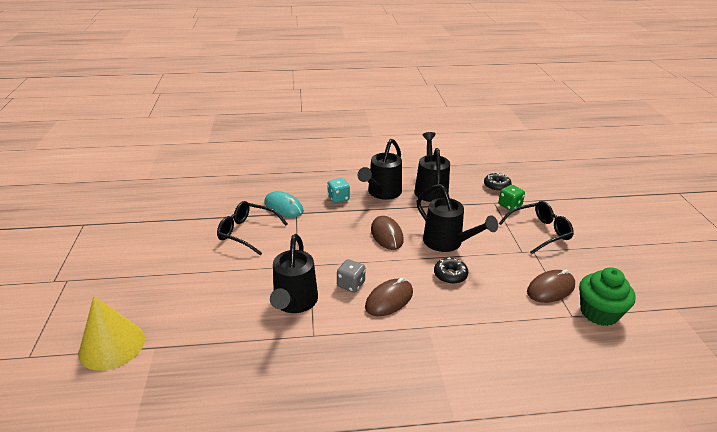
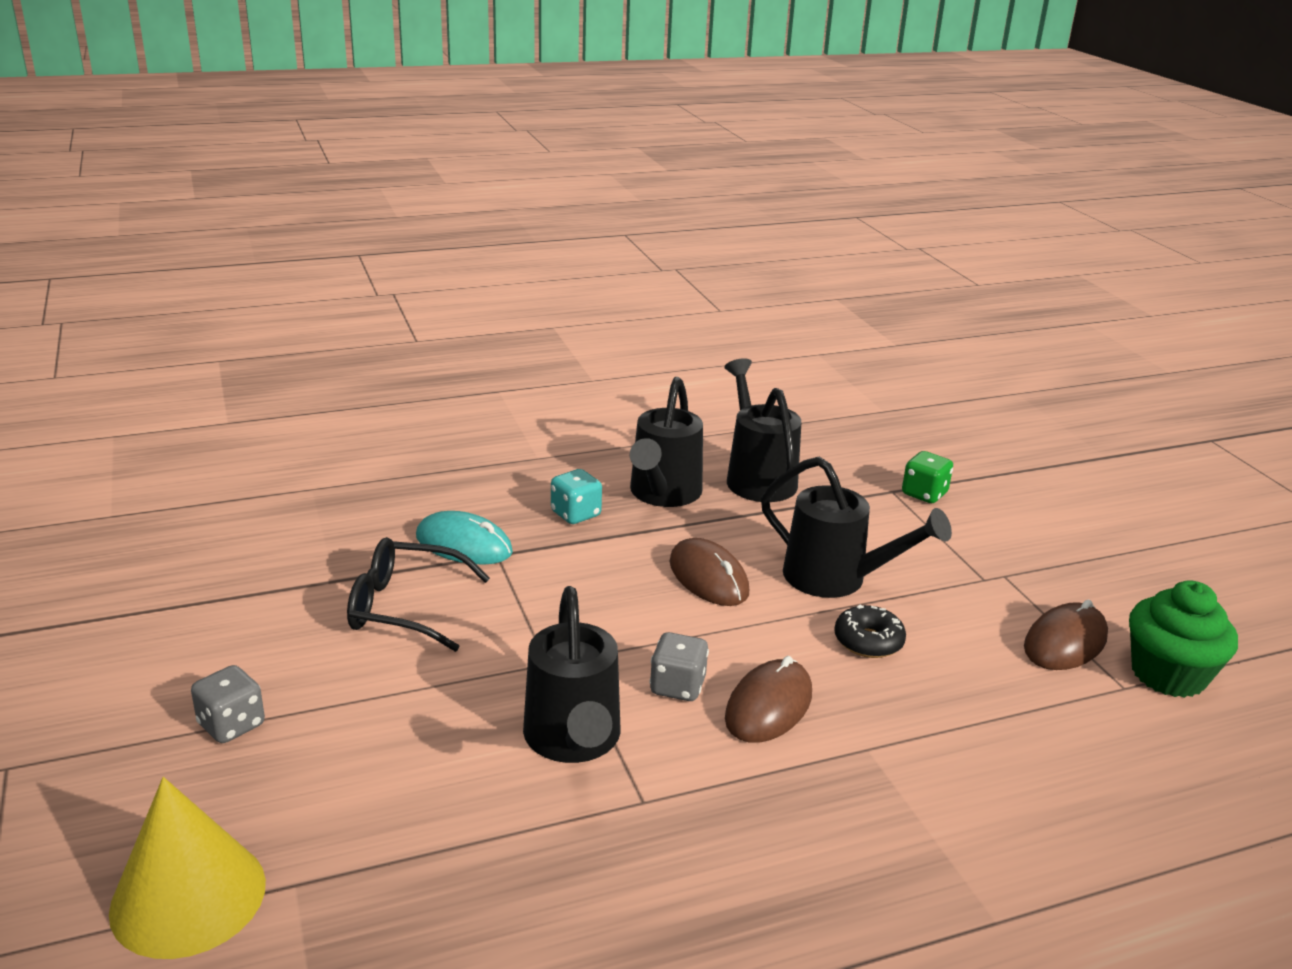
camera: 15 degrees left, 5 degrees down
(157, 275) = (231, 725): none -> grey dice
(496, 186) = (884, 459): black donut -> none
(540, 232) = (1001, 538): black glasses -> none

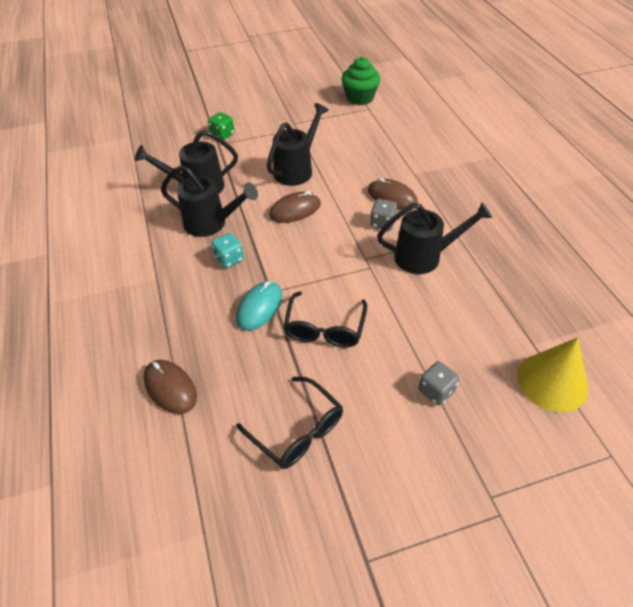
camera: 85 degrees left, 20 degrees up
(218, 581) = (297, 431): none -> black glasses
(868, 641) = (344, 165): black donut -> none
(1065, 642) = (341, 116): brown mouse -> brown mouse (170, 388)

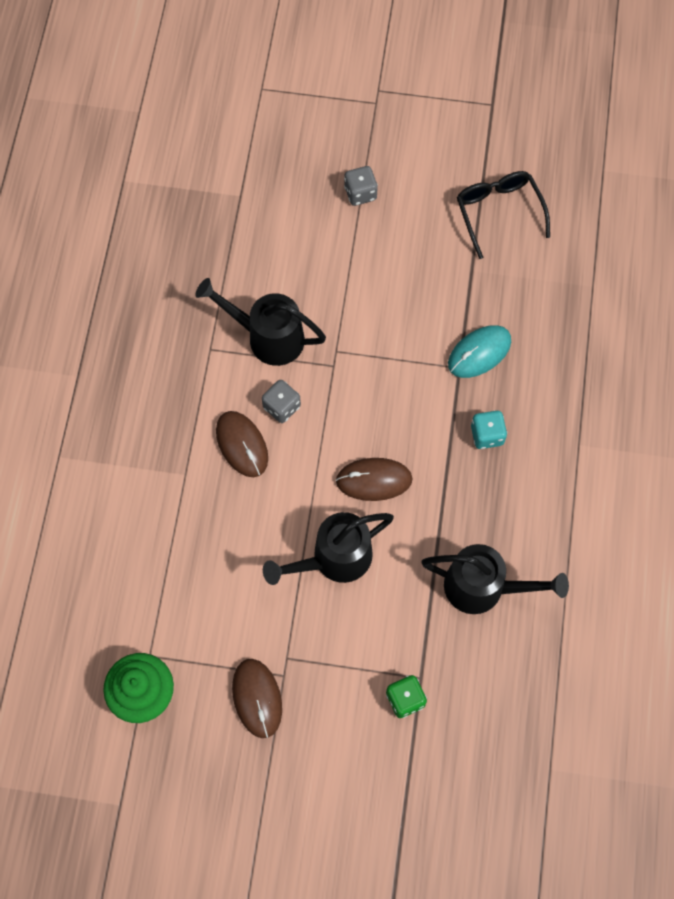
camera: 155 degrees left, 20 degrees up
(170, 388) = (598, 301): brown mouse -> brown mouse (257, 698)
(211, 223) = (488, 505): black watering can -> none
(324, 328) = (425, 298): black glasses -> none
(552, 382) = (255, 157): yellow cone -> none

